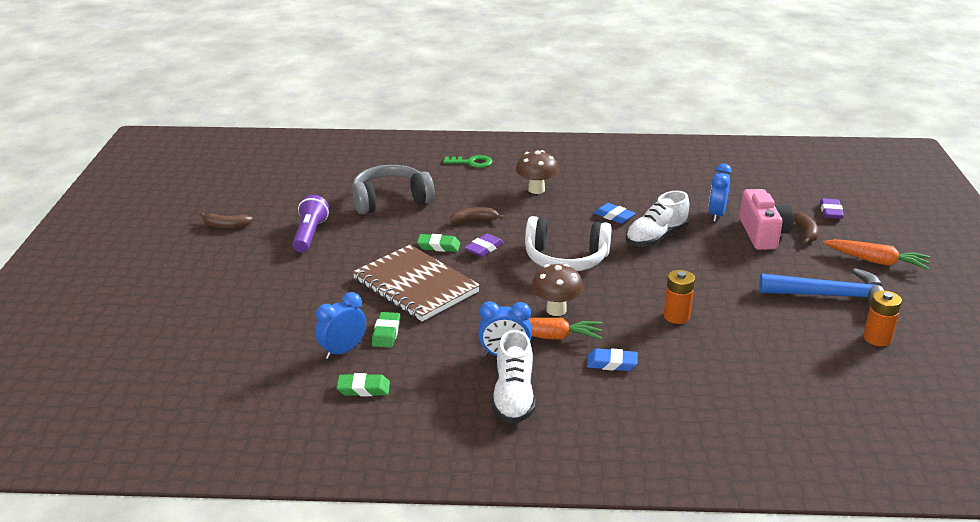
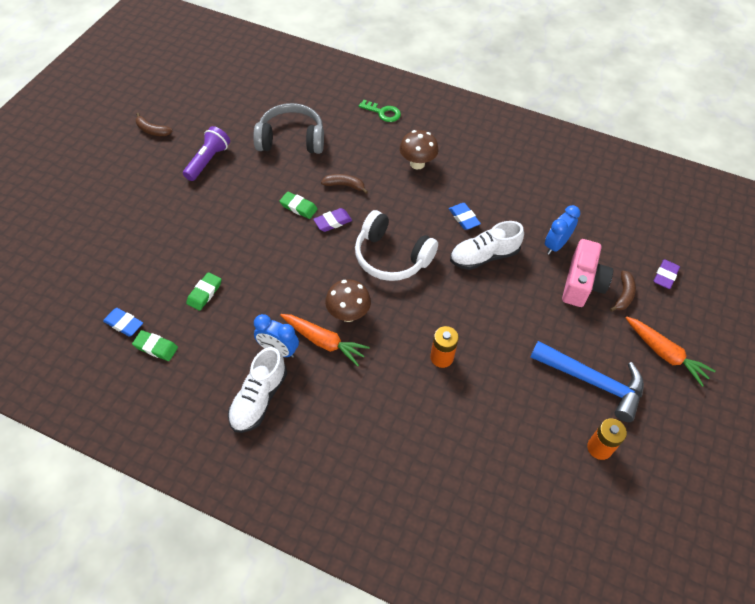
camera: 20 degrees right, 25 degrees up
(343, 351) = (163, 301): blue clock -> none
(415, 286) = (255, 247): brown notebook -> none
(612, 363) = (356, 391): blue eraser -> blue eraser (124, 324)

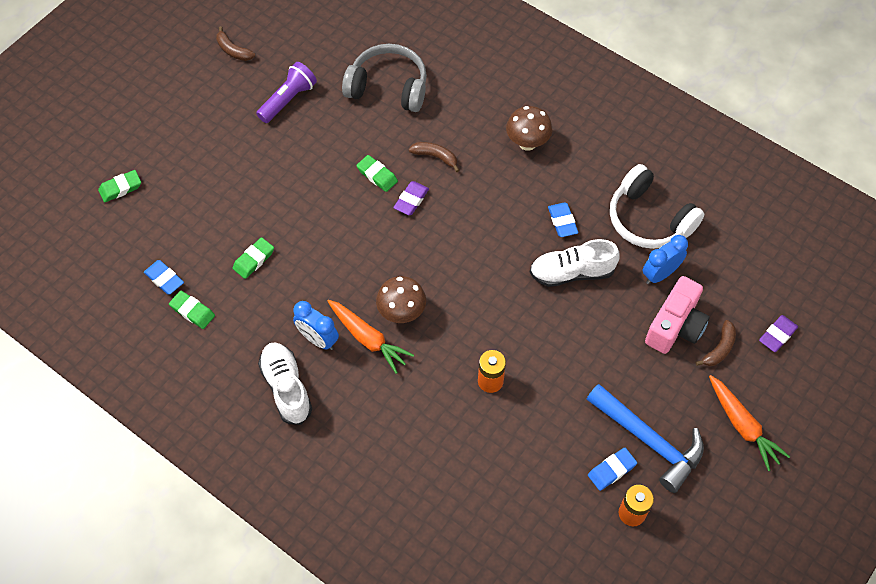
camera: 15 degrees right, 5 degrees up
(69, 253) = (120, 188): none -> green eraser
(259, 399) = (286, 388): white shoe -> white shoe turned 120 degrees clockwise
(333, 222) = (411, 200): purple eraser -> purple eraser turned 45 degrees counterclockwise
(383, 113) = (505, 69): green key -> none
(391, 257) = (466, 254): white headphones -> white headphones (649, 219)
(569, 414) = (611, 470): none -> blue eraser

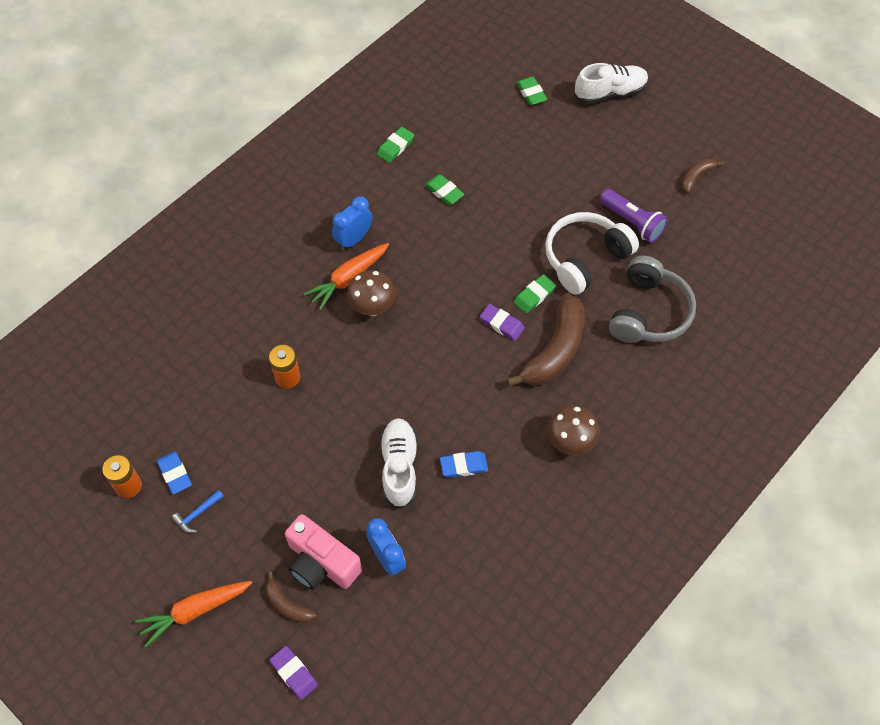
camera: 95 degrees right, 0 degrees up
(164, 279) = (431, 126): blue eraser -> none
(286, 388) = (309, 214): white shoe -> white shoe (610, 92)
(435, 157) = (555, 350): brown banana -> brown banana, size x2.02
(649, 219) = (459, 558): white headphones -> white headphones (585, 258)
(649, 441) = (197, 514): blue hammer -> blue hammer, size x0.41

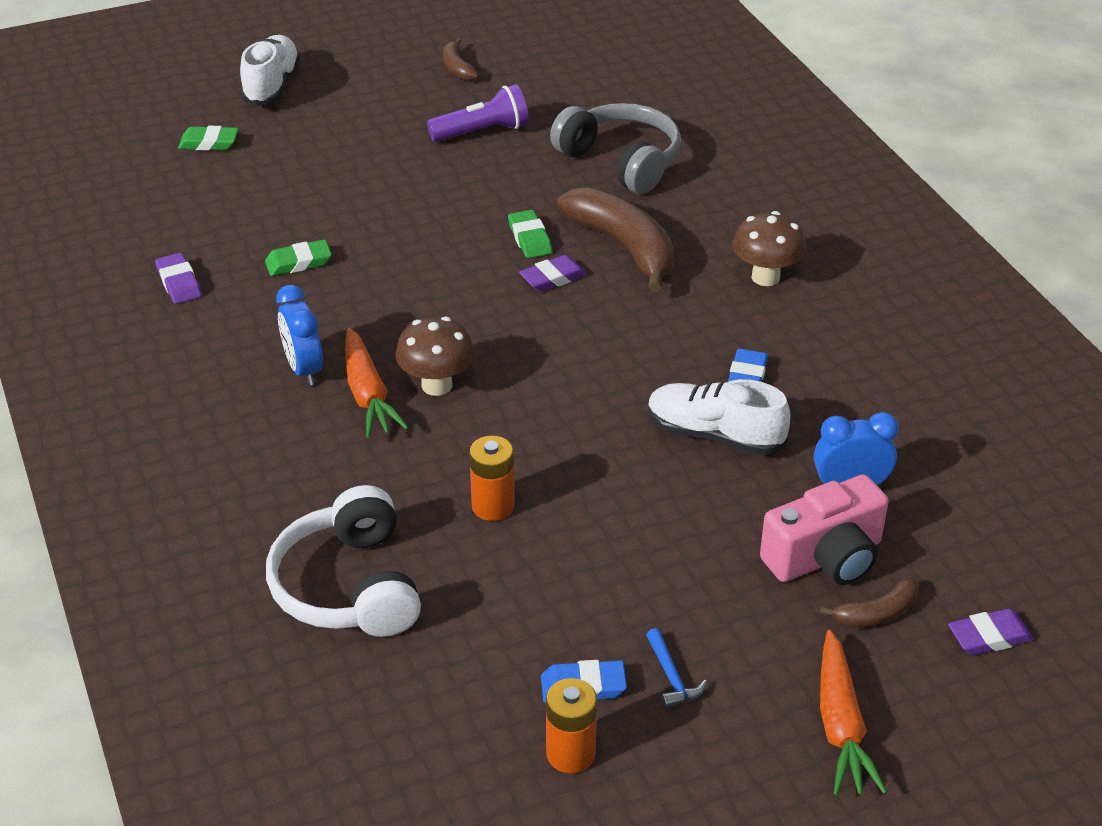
camera: 65 degrees left, 20 degrees down
(395, 147) = (179, 283): green eraser -> purple eraser
(585, 258) = (505, 182): white headphones -> white headphones (349, 586)

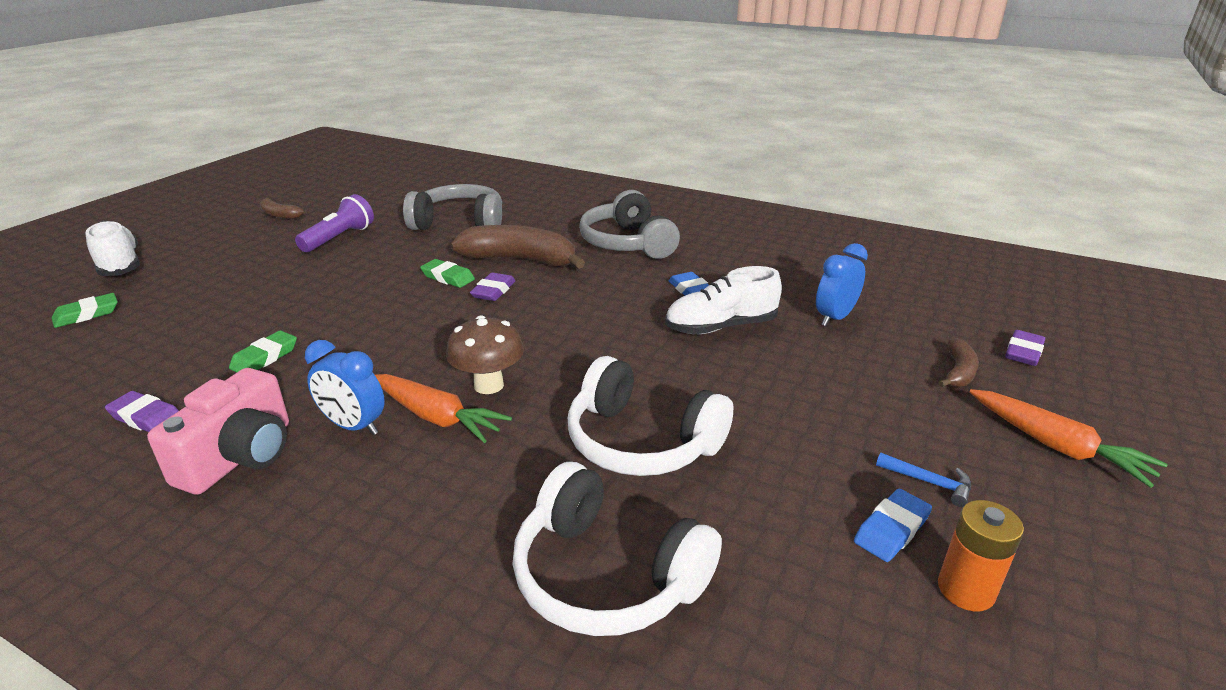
camera: 40 degrees left, 10 degrees down
(493, 506) = (641, 442): orange battery -> white headphones
(765, 277) = (627, 243): brown mushroom -> grey headphones
(825, 557) = (884, 358): pink camera -> pink camera (240, 456)

